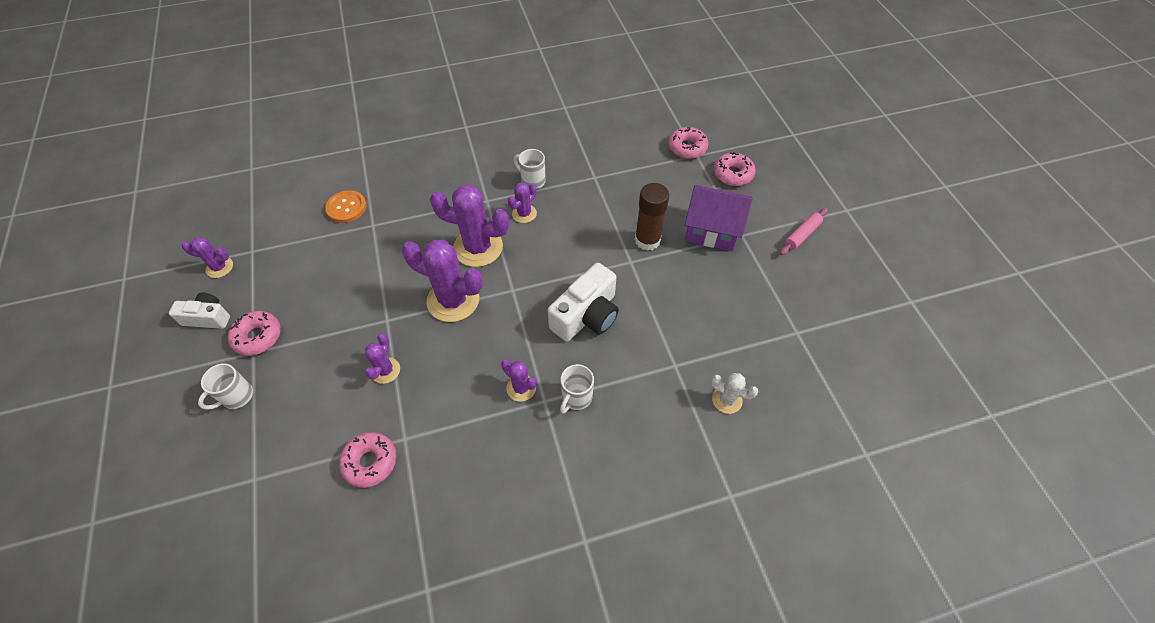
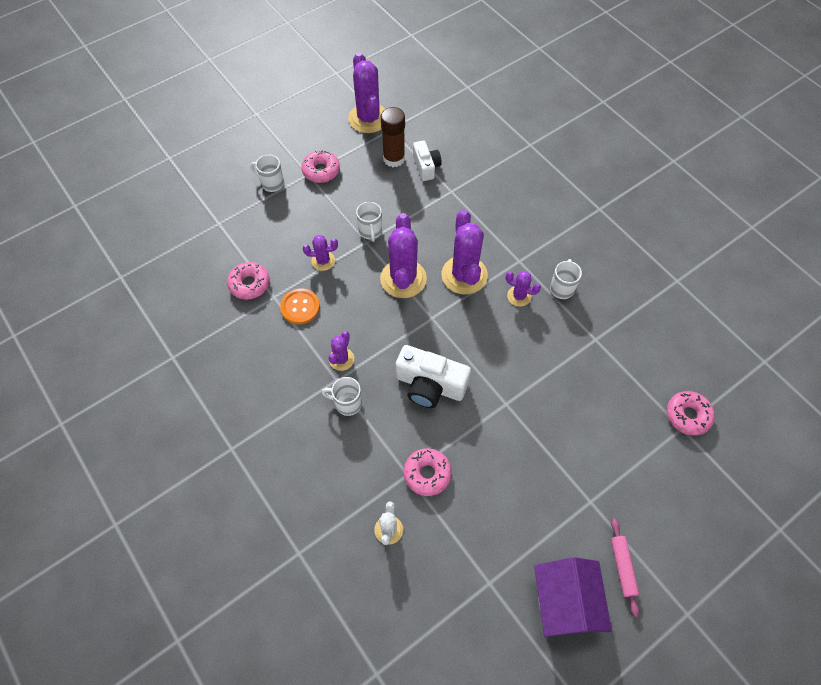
camera: 70 degrees right, 5 degrees up
(207, 318) = (325, 135): white camera -> white camera (426, 166)
(219, 267) = (368, 118): purple cactus -> purple cactus, size x1.93
(346, 207) = (460, 166): orange button -> orange button (300, 307)
(375, 312) = (370, 231): none -> white mug
(647, 240) = (539, 411): brown glue stick -> brown glue stick (394, 158)
(712, 230) = (582, 469): purple house -> purple house (565, 602)
(733, 174) = (674, 473): pink donut -> pink donut (427, 474)
(802, 235) = (622, 567): pink rolling pin -> pink rolling pin turned 60 degrees clockwise

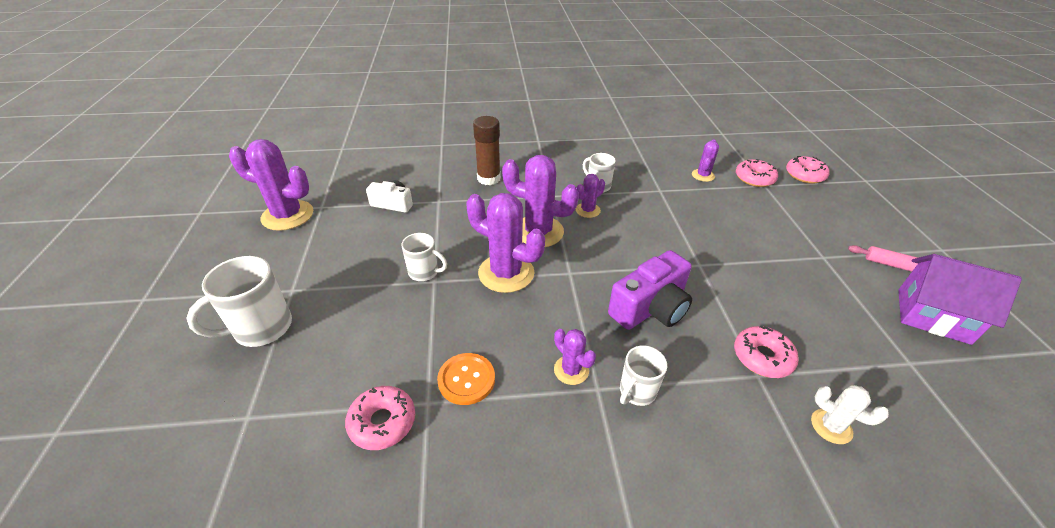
camera: 60 degrees left, 20 degrees down
(272, 183) = (261, 328): white mug -> white mug, size x1.63
(321, 171) = (302, 277): pink donut -> pink donut (805, 175)
(323, 261) = (422, 328): purple cactus -> purple cactus (703, 175)
(394, 158) = (357, 219): brown glue stick -> brown glue stick (488, 178)
(430, 385) = (650, 308): white camera -> purple camera

